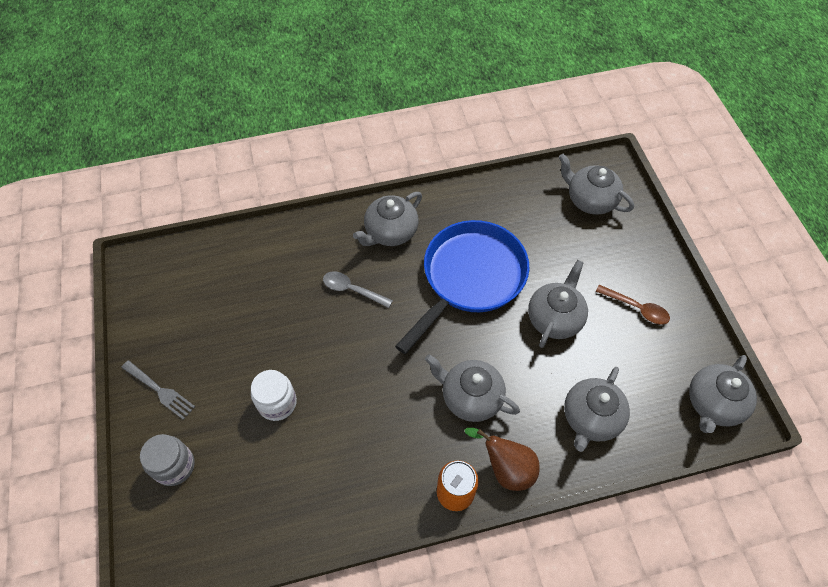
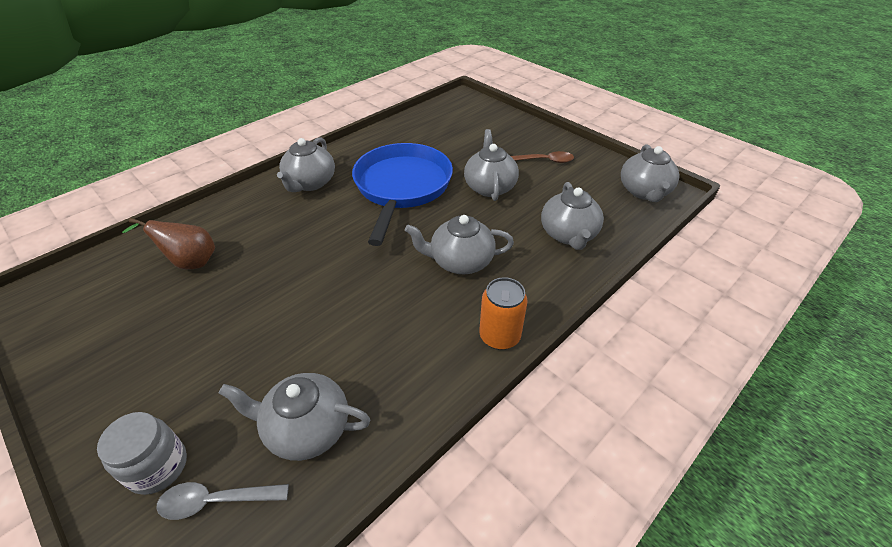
camera: 30 degrees left, 15 degrees down
(160, 391) = (104, 399): grey fork -> none
(277, 403) = (265, 347): white jar -> none
(352, 290) = (297, 231): grey spoon -> grey spoon (216, 500)
(506, 468) = (530, 297): brown pear -> brown pear (190, 262)
(590, 200) = (462, 117): grey teapot -> grey teapot (306, 428)

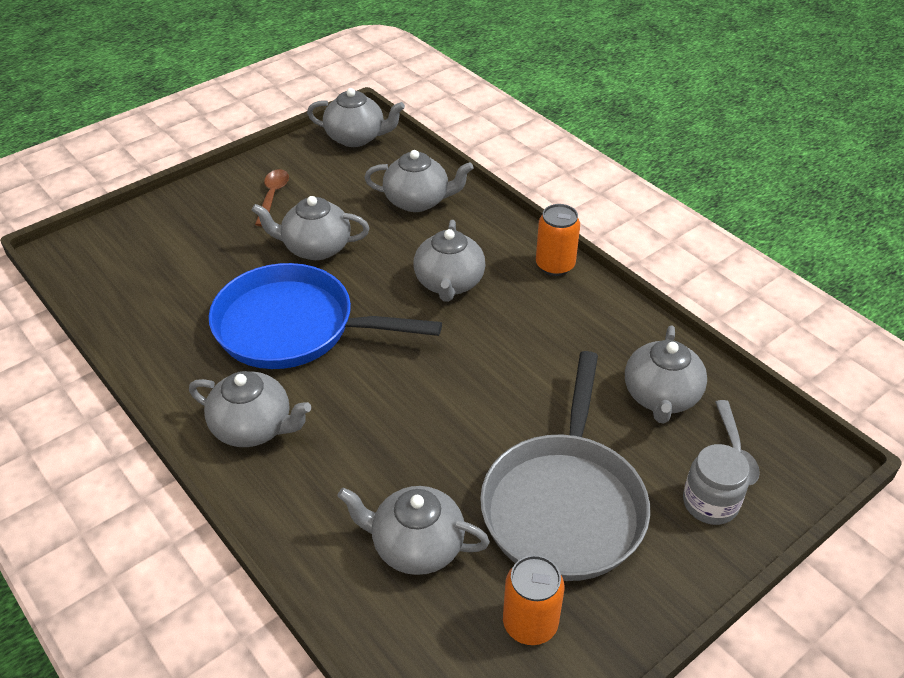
camera: 85 degrees left, 0 degrees up
(98, 325) = (530, 624): none -> orange can
(190, 262) = (416, 546): brown pear -> grey teapot
(197, 346) = (564, 504): none -> grey pan

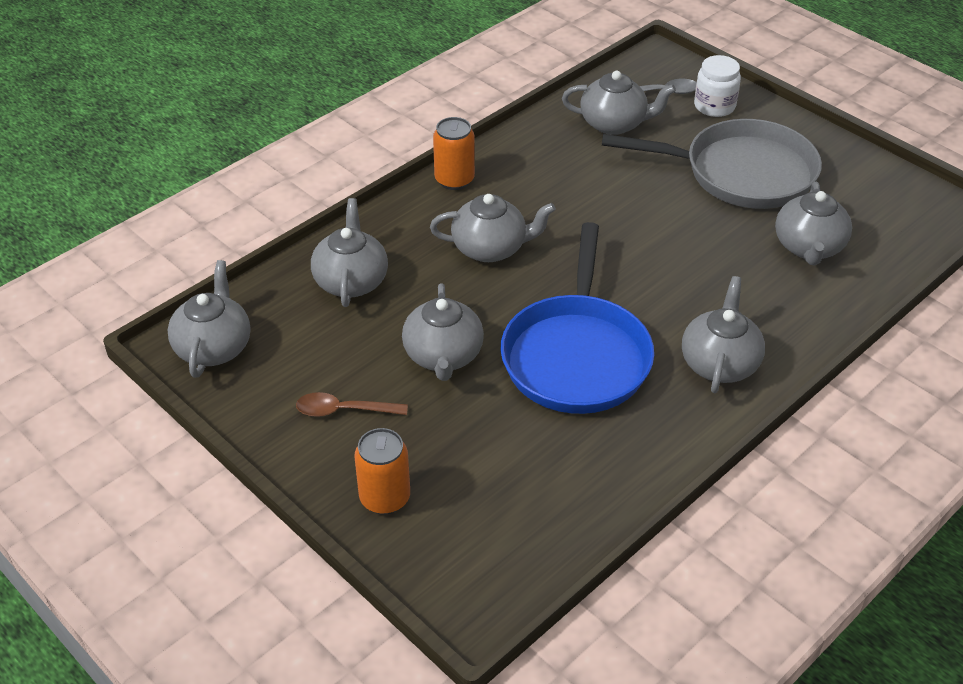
camera: 95 degrees left, 0 degrees up
(530, 624) = (850, 188): orange can -> orange can (385, 498)
(710, 503) = (714, 106): grey jar -> white jar

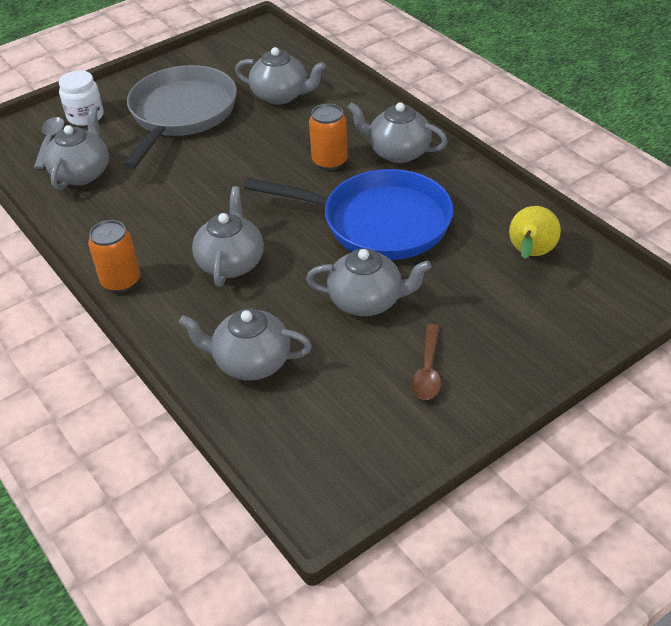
camera: 80 degrees left, 0 degrees up
(214, 347) = (327, 475): grey teapot -> none
(385, 498) = (532, 345): orange can -> orange can (329, 161)
(540, 497) = (530, 254): none -> yellow pear

